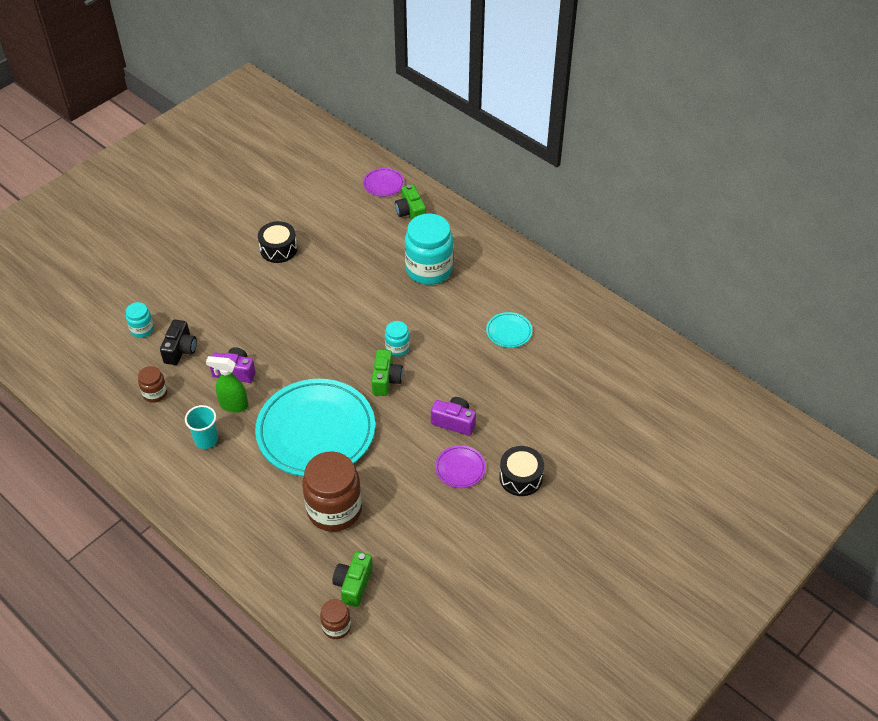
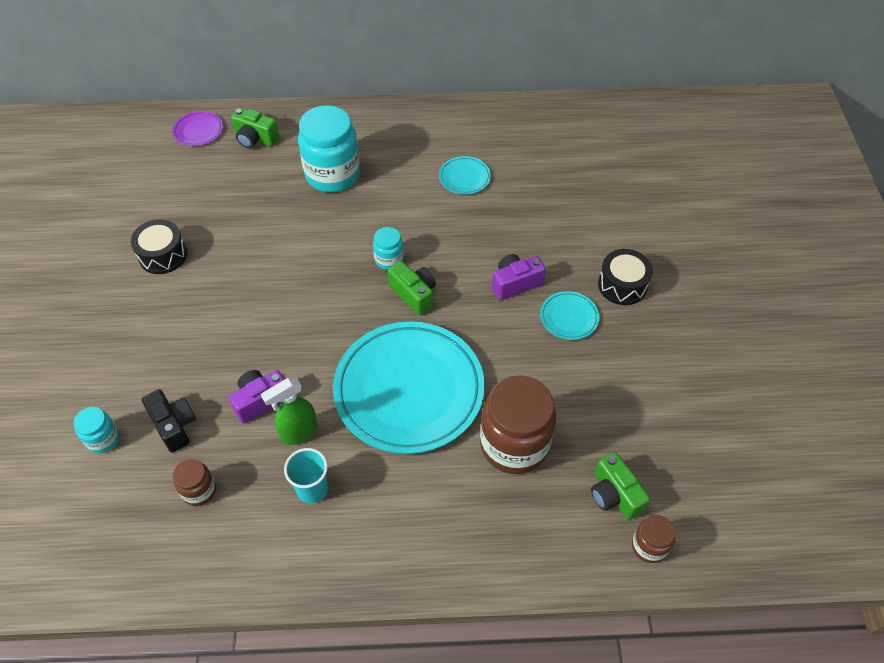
camera: 45 degrees left, 5 degrees up
(460, 468) = (569, 317): purple plate -> turquoise plate

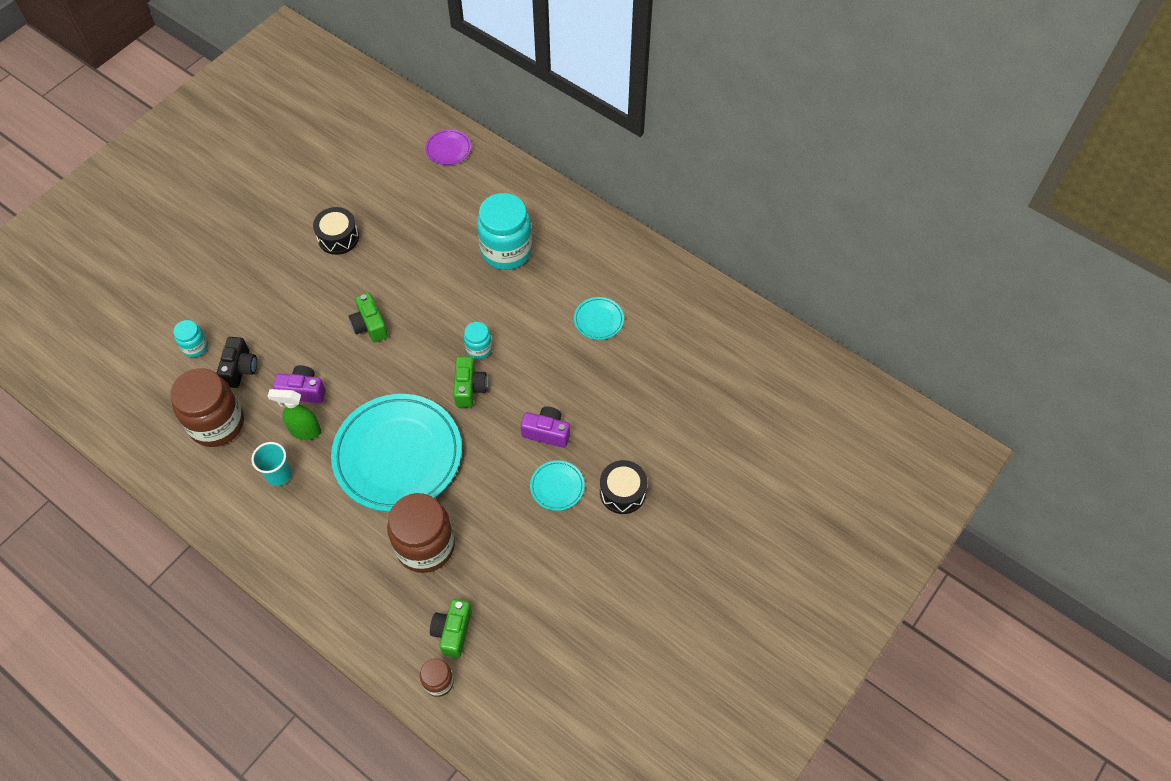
camera: 40 degrees right, 5 degrees up
(199, 490) = (217, 423): brown jar -> brown jar, size x2.06
(255, 139) = (481, 182): green camera -> green camera (370, 325)

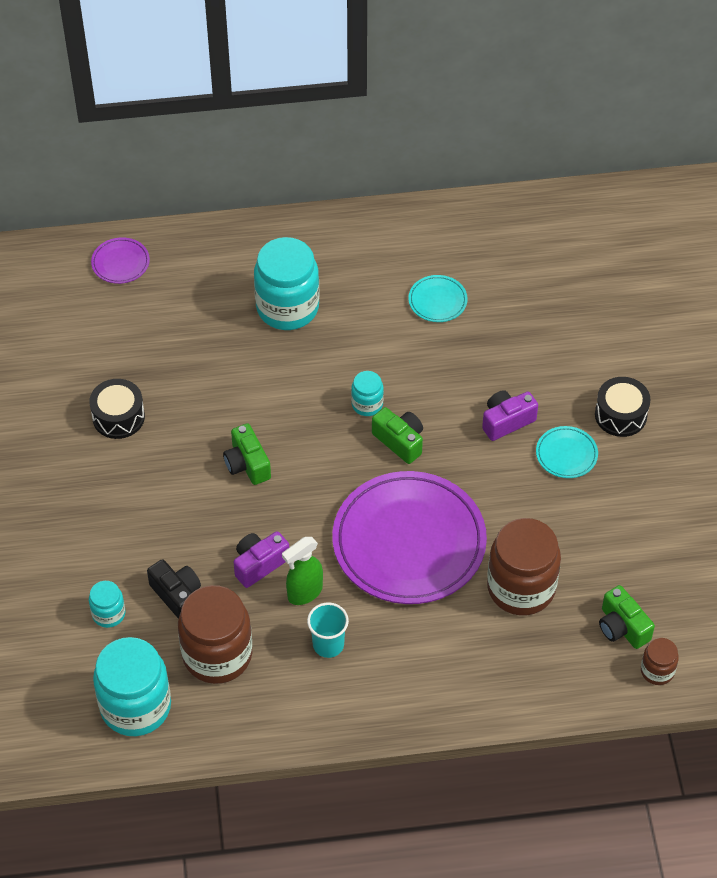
camera: 45 degrees left, 5 degrees down
(142, 413) = (135, 706): none -> turquoise jar
(370, 325) = (247, 464): green camera -> green camera turned 45 degrees clockwise
(398, 455) = (409, 542): turquoise plate -> purple plate

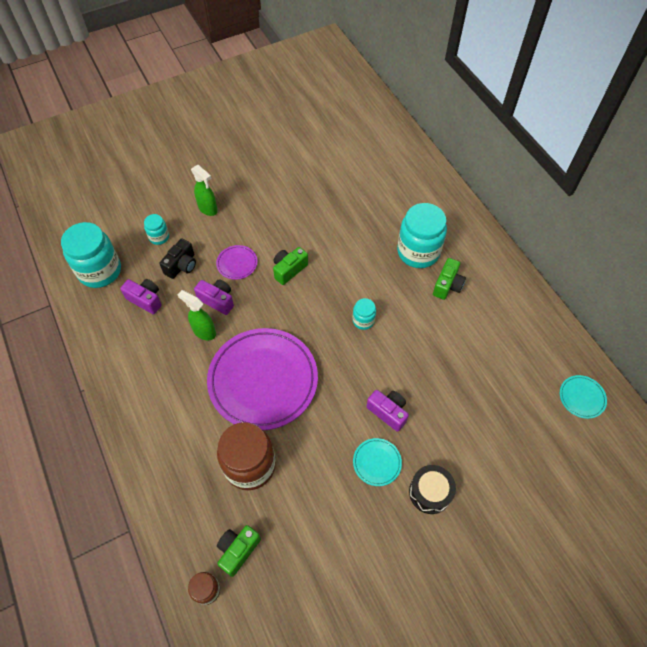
camera: 70 degrees right, 5 degrees up
(86, 536) = (208, 209): none -> green spray bottle
(118, 417) = (296, 196): black drum -> none
(120, 263) = (407, 160): purple plate -> purple plate (237, 263)
(217, 655) = (145, 300): brown jar -> purple camera
(328, 645) = (169, 358): turquoise cup -> none
(400, 441) = (342, 349): green camera -> green camera (447, 285)
(437, 301) = (469, 335): turquoise plate -> turquoise plate (581, 397)

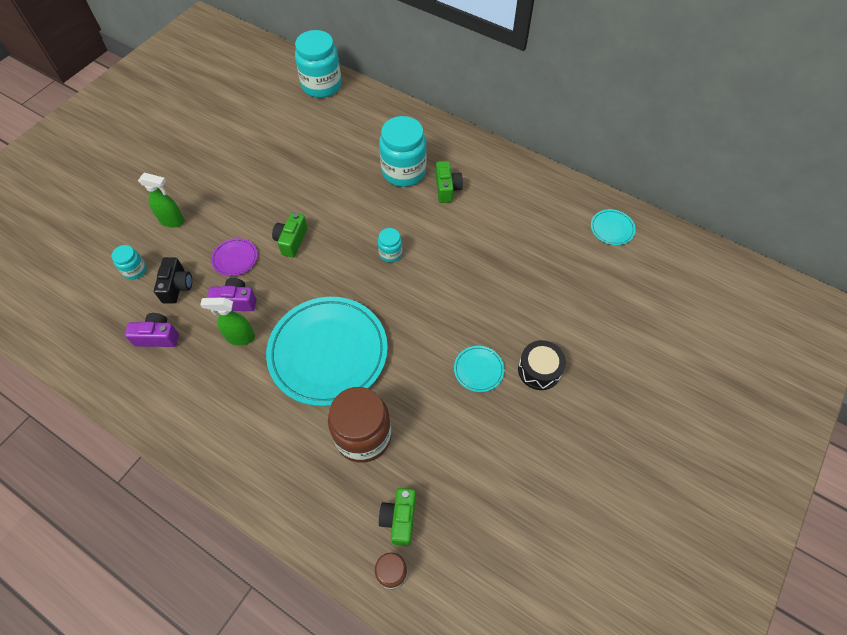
camera: 30 degrees left, 0 degrees up
(100, 271) = (87, 332): turquoise jar -> turquoise jar (321, 85)
(263, 380) = (328, 352): purple plate -> turquoise plate
(388, 412) = (461, 321): purple camera -> none

